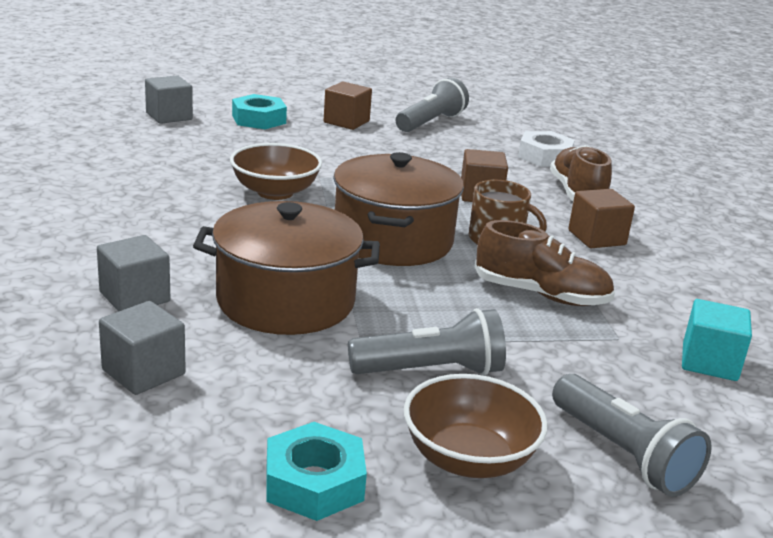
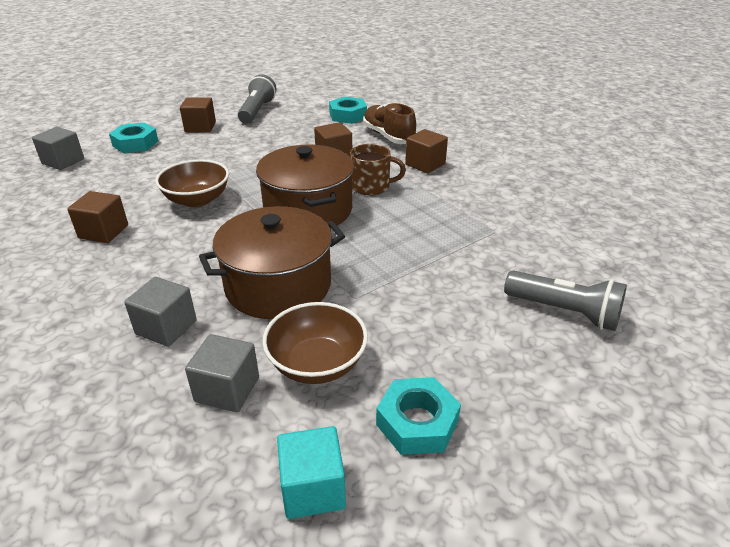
camera: 25 degrees left, 10 degrees up
(151, 192) = (103, 232): none -> brown cube
(431, 371) = (414, 301): grey flashlight -> none
(468, 458) = (489, 356): brown bowl -> brown bowl (317, 364)
(541, 295) = (429, 217): brown shoe -> none
(545, 156) = (348, 115): white nut -> turquoise nut
(709, 362) = (553, 228): turquoise cube -> turquoise cube (313, 488)

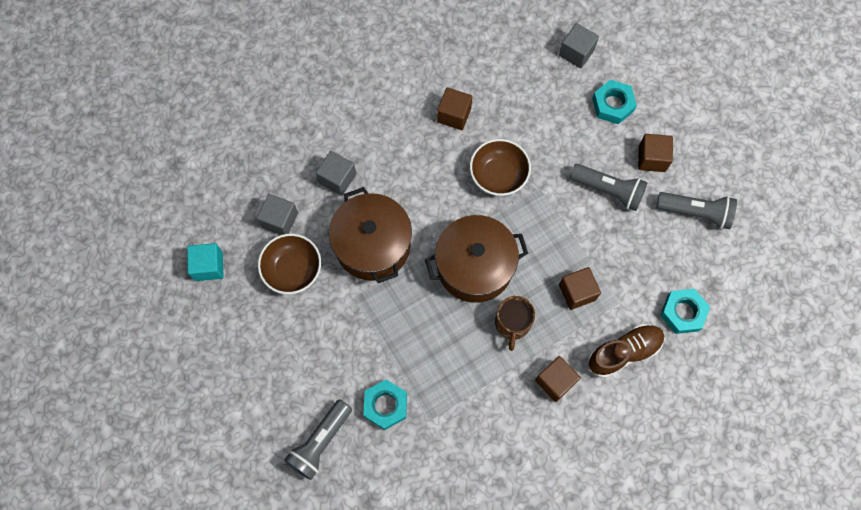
camera: 95 degrees right, 35 degrees up
(228, 144) = (608, 190): none -> grey flashlight
(417, 422) = (240, 323): turquoise nut -> turquoise nut (385, 405)

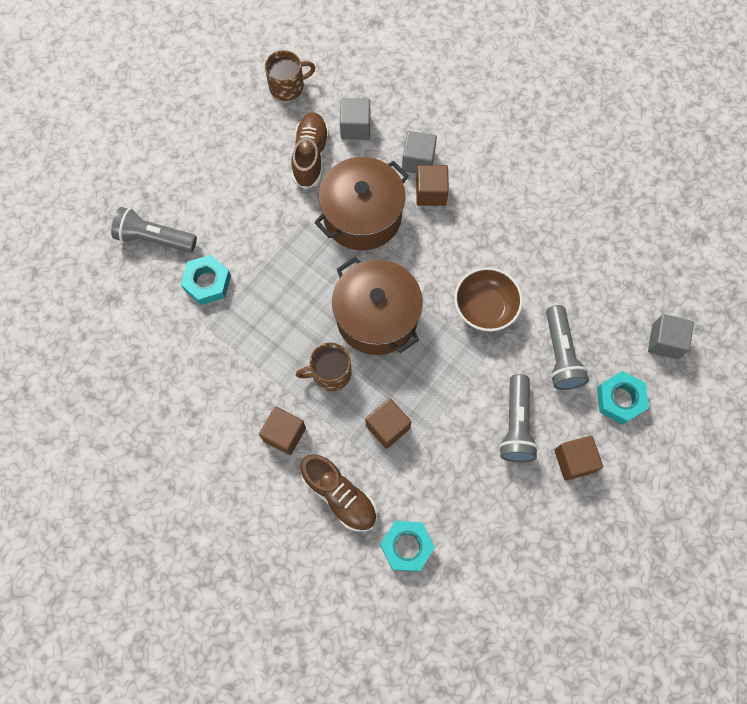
camera: 70 degrees right, 0 degrees up
(209, 266) = (287, 86): turquoise cube -> brown mug
(293, 270) = (310, 156): brown bowl -> brown shoe
(454, 115) = (533, 243): brown cube -> brown cube (431, 192)
(696, 212) = (530, 528): grey flashlight -> grey flashlight (560, 354)

